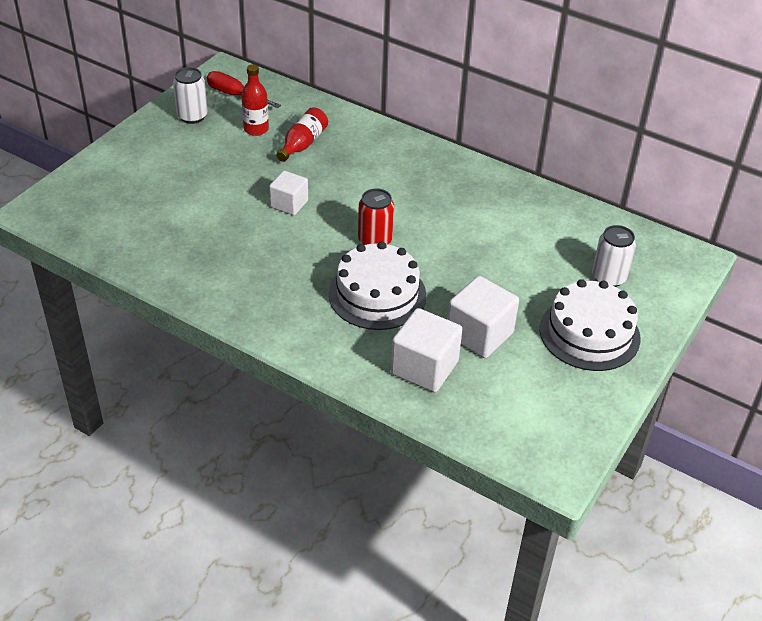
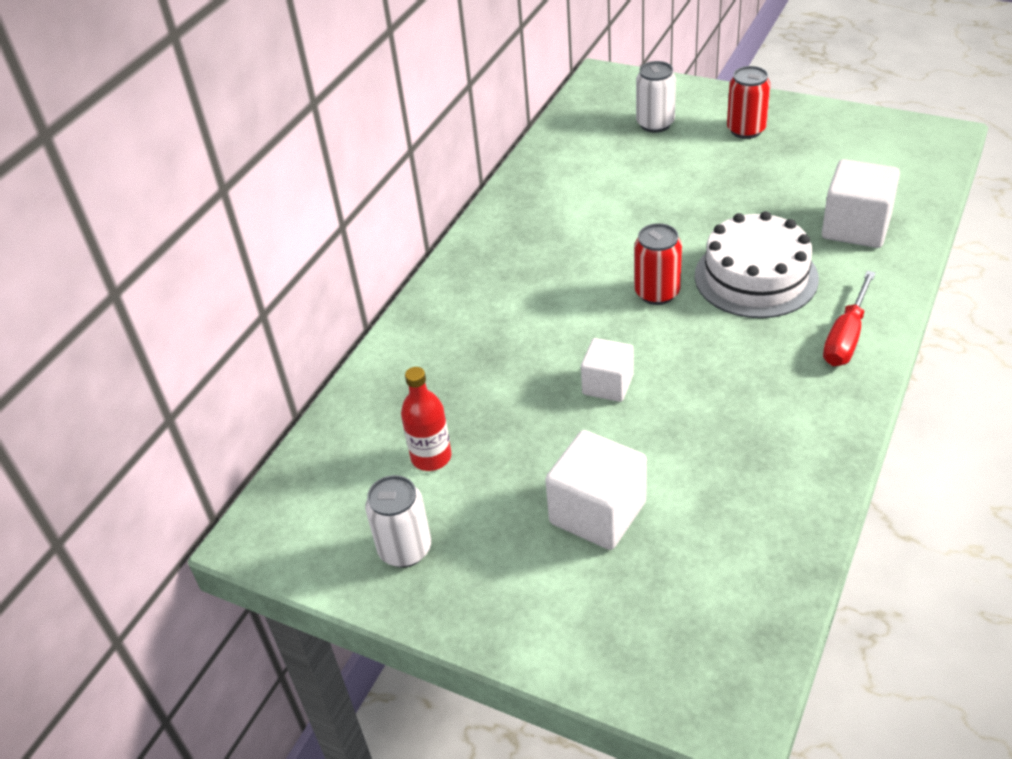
camera: 90 degrees left, 0 degrees up
(235, 95) = (336, 504): red screwdriver -> red screwdriver (846, 337)
(303, 144) = (461, 396): red bottle -> none
(479, 334) = (784, 196): white cube -> white cube (597, 513)
(589, 333) = (746, 130): white cake -> red can

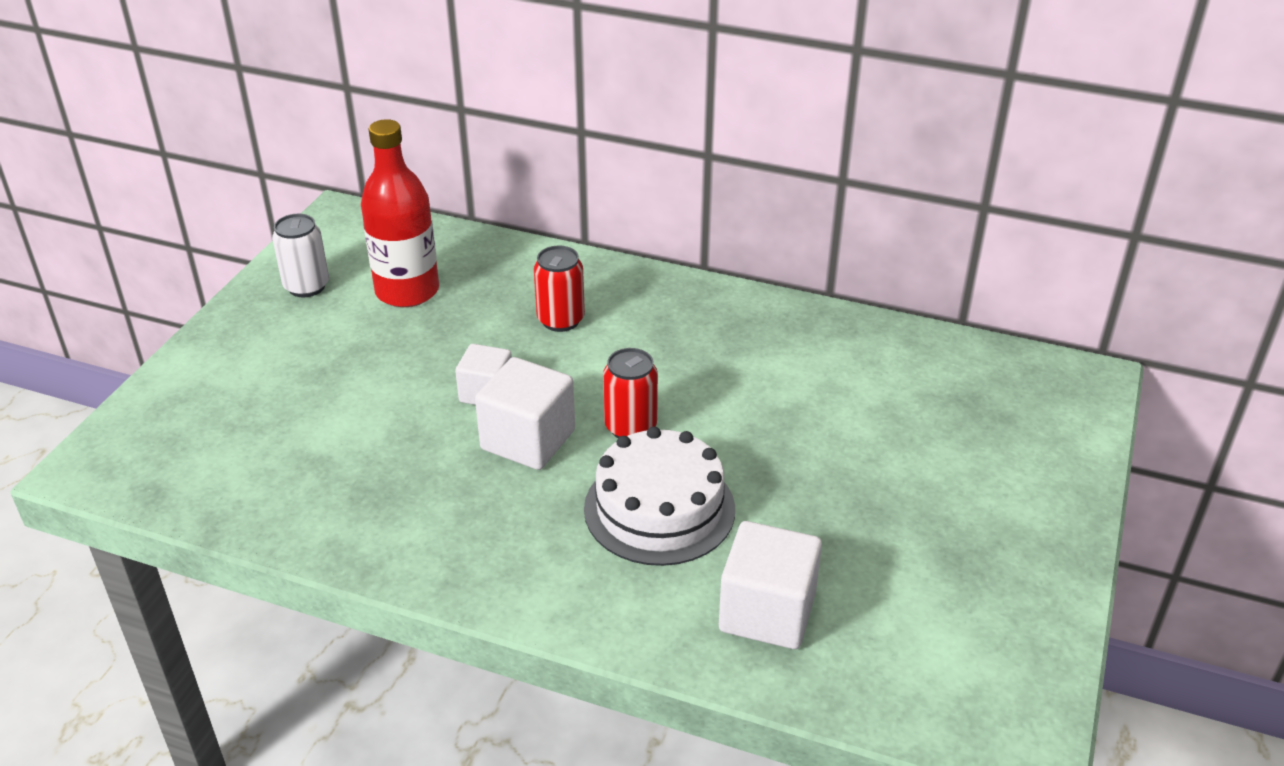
camera: 80 degrees right, 5 degrees down
(431, 457) = (407, 291): red bottle -> red bottle, size x1.72
(597, 513) = (320, 390): white cube -> white cube (528, 440)
(655, 124) = (984, 426): white can -> none
(746, 130) = (989, 513): red can -> red can (560, 320)
(846, 337) = (545, 582): red screwdriver -> none

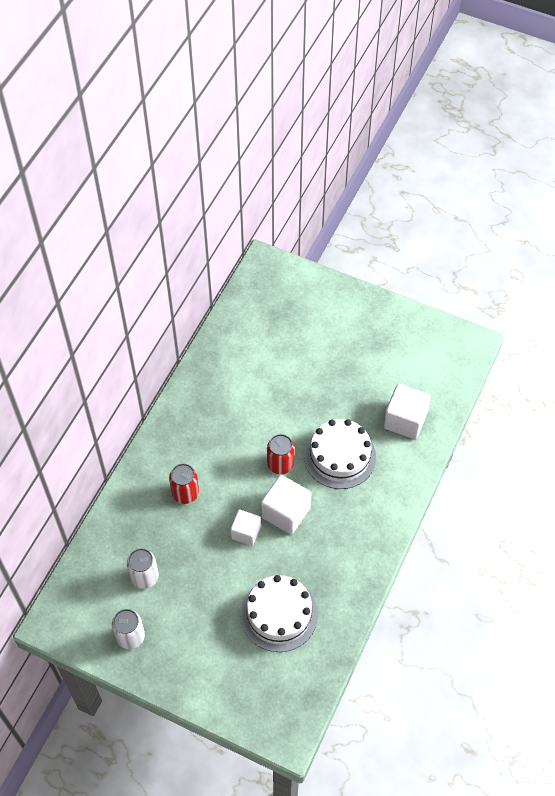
camera: 85 degrees left, 20 degrees up
(321, 443) = (279, 614): none -> white cake
(407, 291) = (144, 577): red bottle -> white can

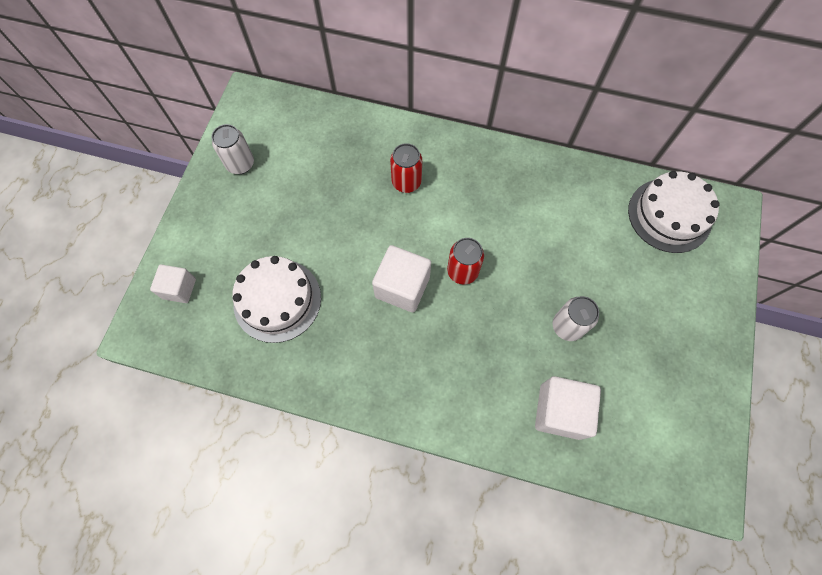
camera: 80 degrees right, 10 degrees up
(144, 577) = (305, 163): white can -> white can (567, 326)
(246, 532) = (370, 249): white cube -> white cube (179, 289)
(340, 456) = (488, 336): white cake -> white cake (669, 215)

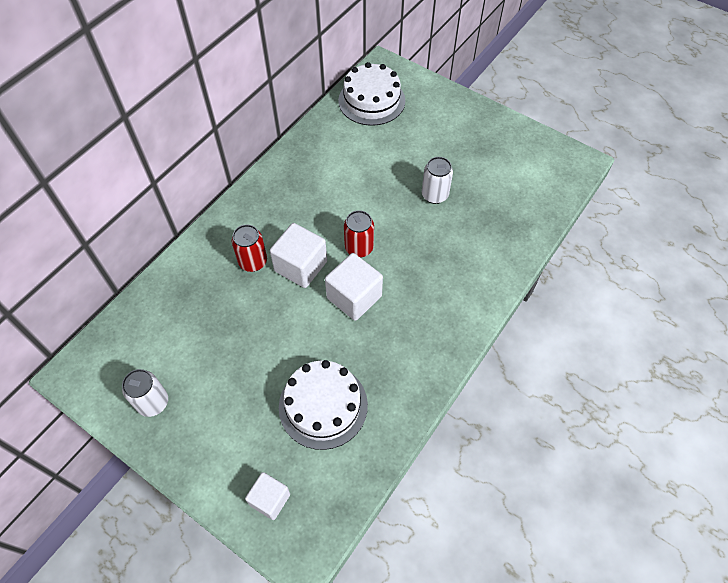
camera: 70 degrees left, 10 degrees down
(560, 411) = (499, 224): white cube -> white cube (300, 266)

